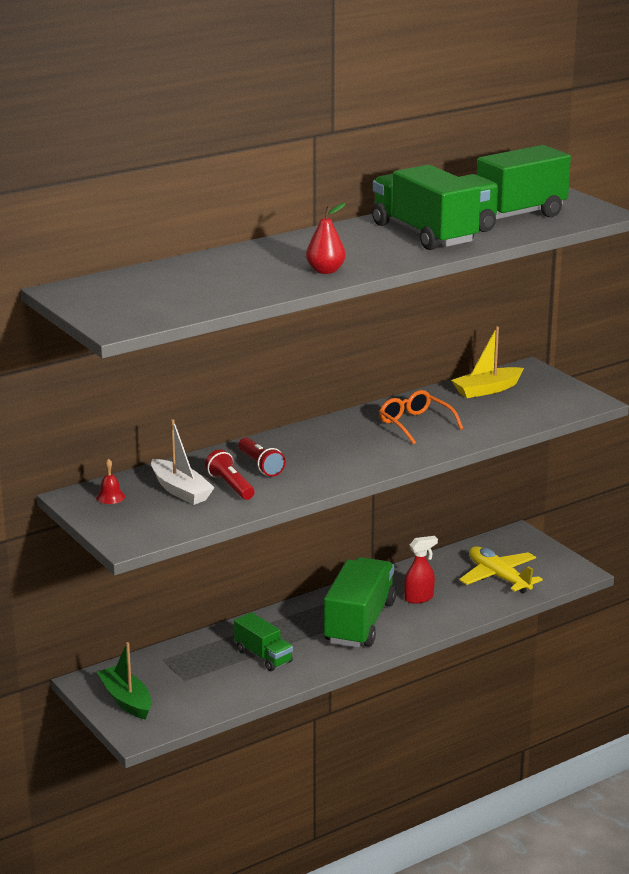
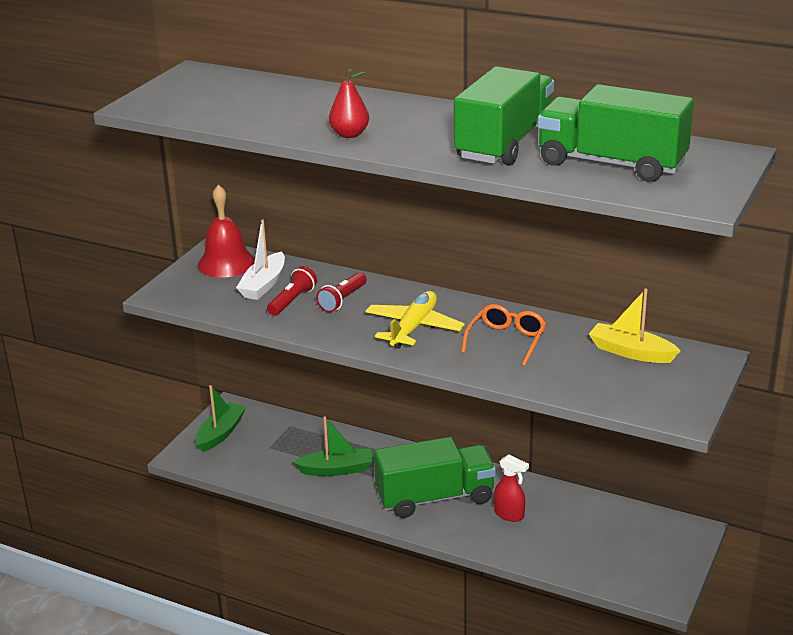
camera: 60 degrees right, 5 degrees up
(110, 497) = (226, 263): red bell -> red bell, size x2.29
(263, 656) = (336, 469): green truck -> green boat
(498, 577) = (597, 547): yellow plane -> yellow plane (413, 328)

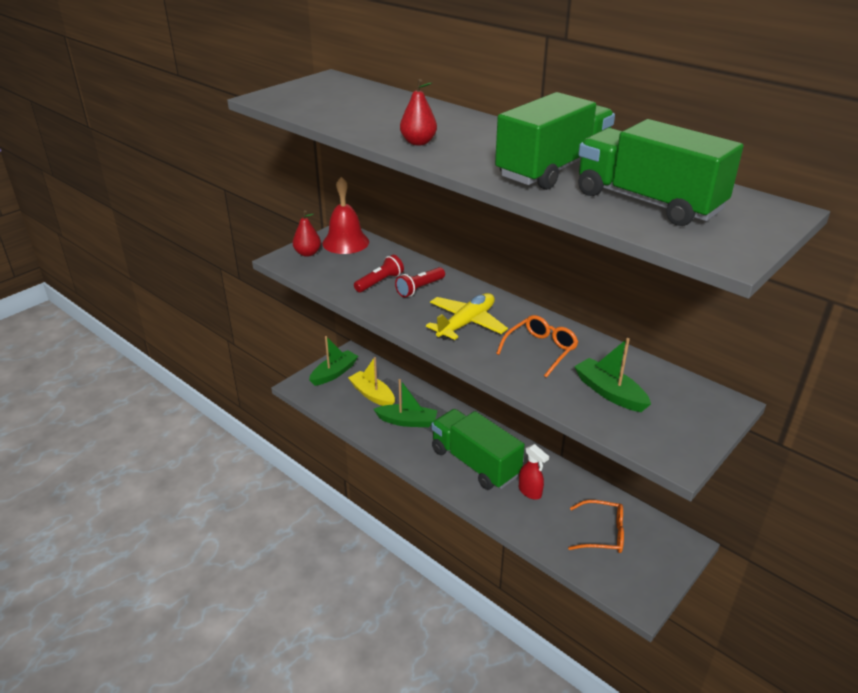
camera: 15 degrees right, 5 degrees up
(187, 283) = (307, 253): none -> red pear
(263, 285) = (364, 265): white boat -> none
(435, 498) = (475, 463): green truck -> green truck turned 135 degrees counterclockwise
(594, 369) = (609, 392): none -> green boat
(603, 539) = (602, 533): none -> orange glasses
(631, 352) = (650, 382): yellow boat -> yellow boat (372, 395)

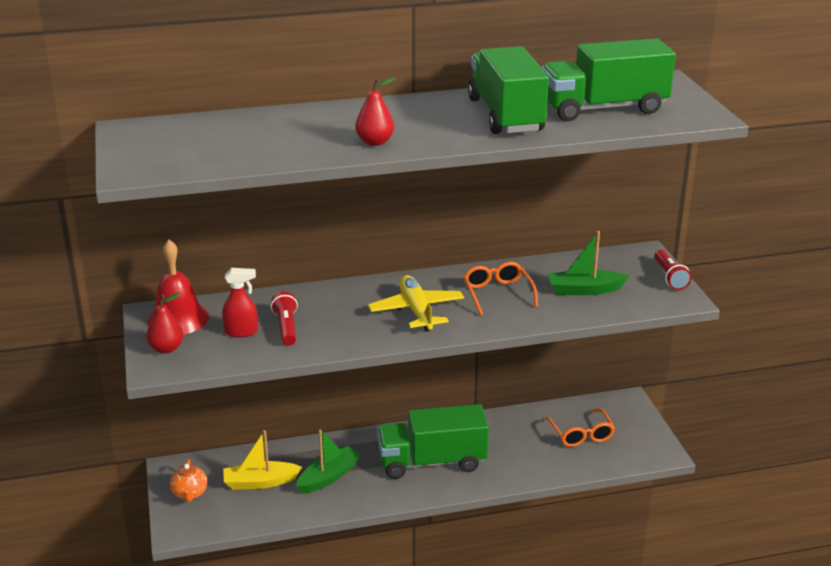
camera: 55 degrees left, 5 degrees down
(334, 373) = (190, 494): green boat -> orange teapot
(419, 288) = (328, 311): red flashlight -> red flashlight (669, 277)
(530, 492) = (499, 448): red spray bottle -> red spray bottle (241, 332)
(602, 533) = (581, 434): orange glasses -> orange glasses turned 120 degrees clockwise

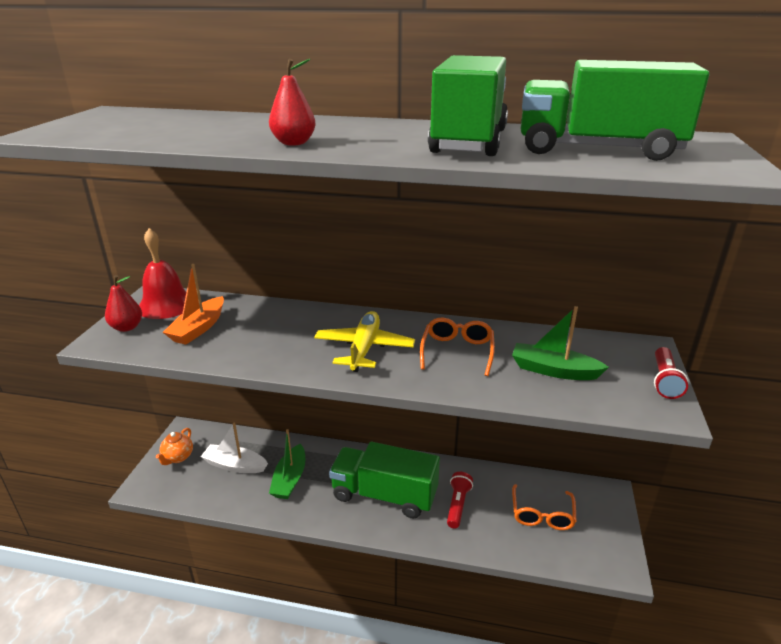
camera: 25 degrees right, 0 degrees up
(241, 332) = (198, 328): red spray bottle -> orange boat
(260, 482) = (235, 465): yellow boat -> white boat
(286, 327) = (237, 334): red flashlight -> red flashlight (458, 505)
(329, 477) = (290, 479): green boat -> green boat turned 120 degrees clockwise

